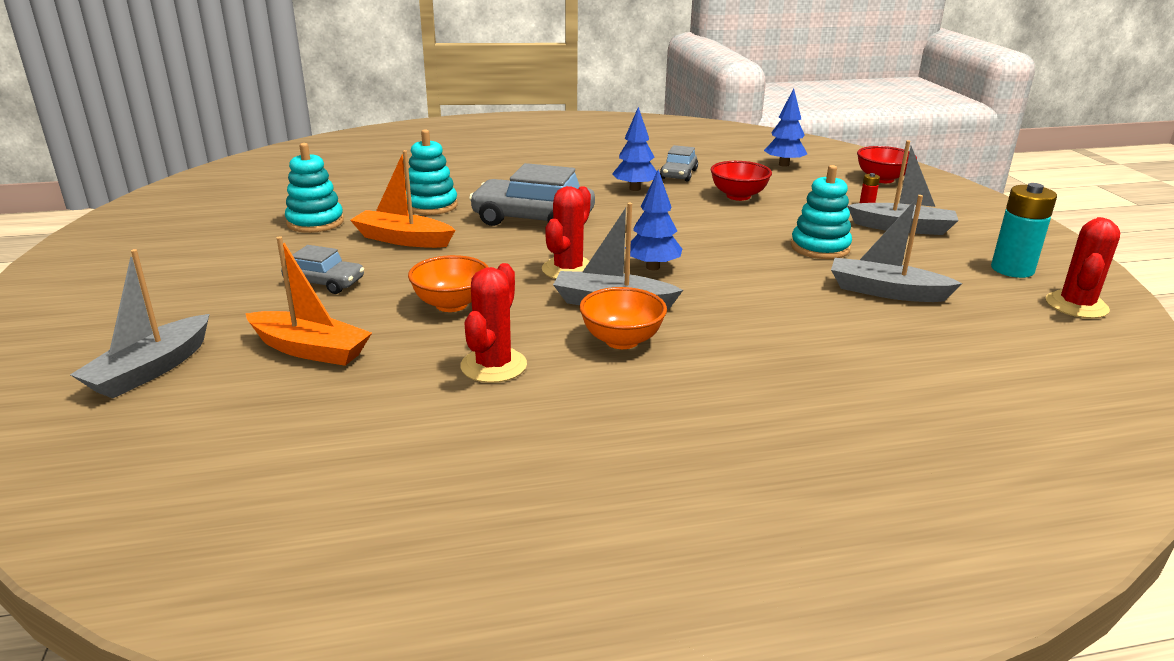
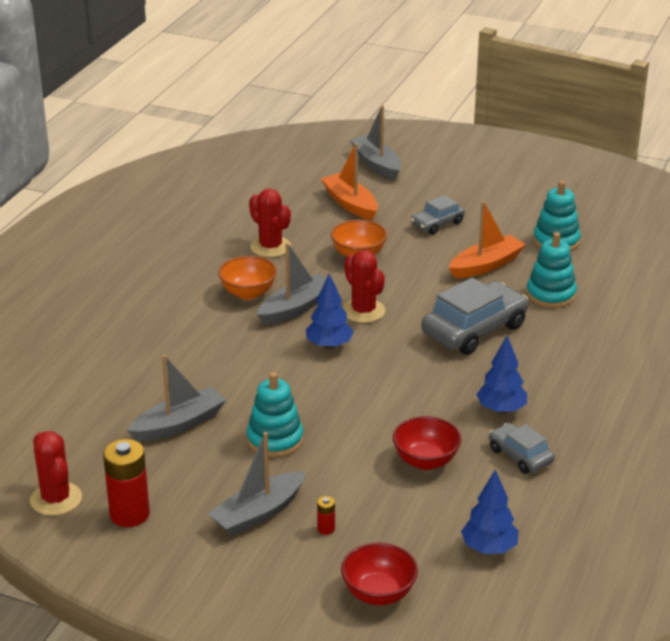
camera: 125 degrees right, 5 degrees up
(310, 350) = (350, 204): orange boat -> orange boat turned 90 degrees clockwise
(1012, 269) = (129, 514): turquoise battery -> red battery

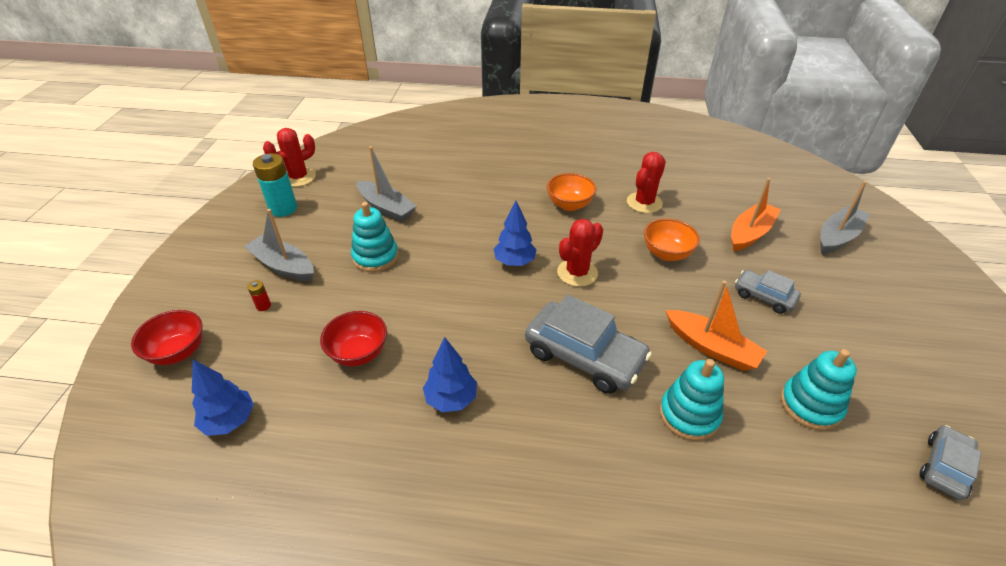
camera: 75 degrees right, 10 degrees up
(129, 514) = (283, 208): red battery -> turquoise battery
(296, 308) = (561, 233): grey boat -> none
(520, 456) = (375, 426): grey car -> grey car (944, 467)

